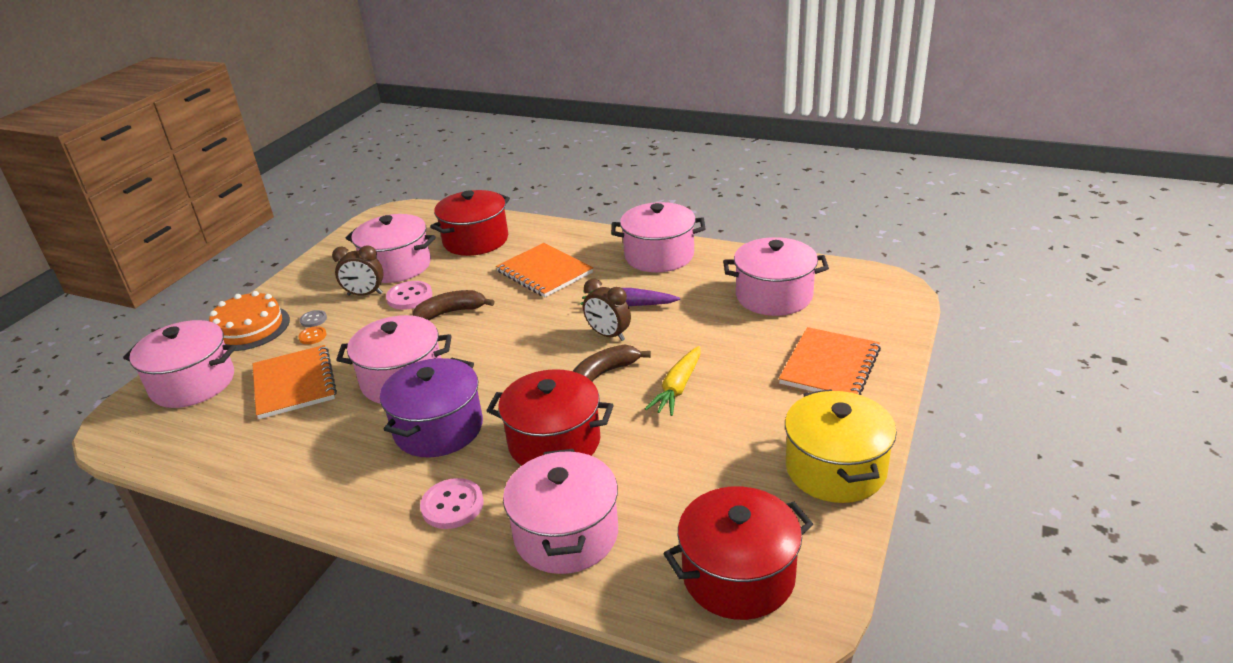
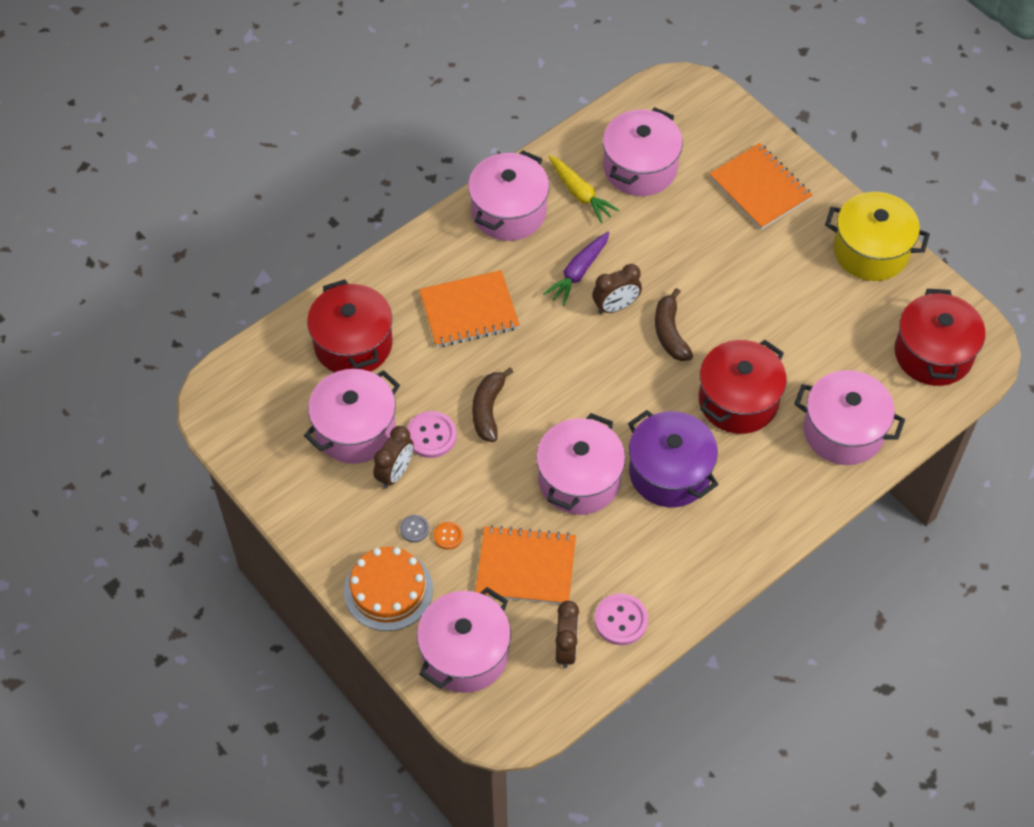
camera: 65 degrees left, 25 degrees up
(209, 435) = (566, 648): none -> brown clock
(452, 505) = (771, 490): pink button -> pink button (621, 620)
(677, 388) = (722, 294): yellow carrot -> yellow carrot (580, 194)

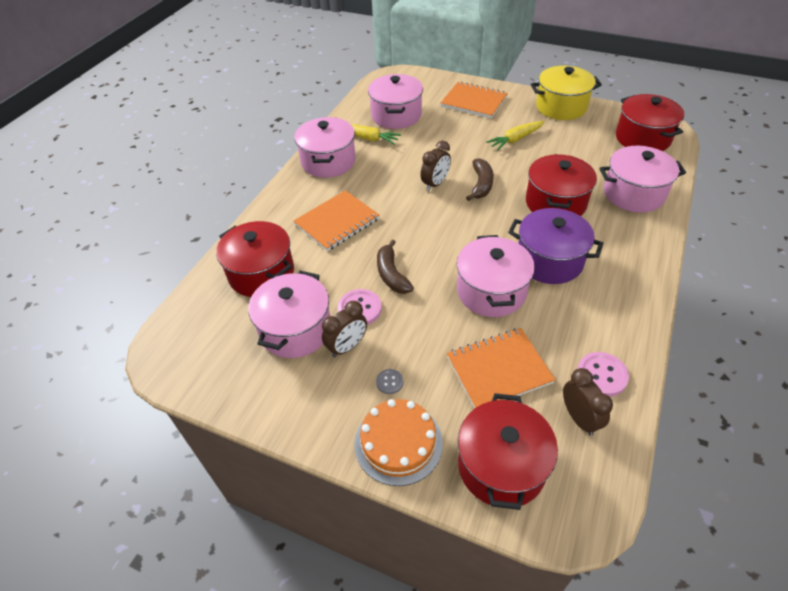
camera: 25 degrees left, 10 degrees down
(395, 473) = (347, 347): brown clock -> brown clock turned 45 degrees clockwise
(448, 536) = (420, 375): orange button -> none
(465, 653) = (501, 466): pink pot -> red pot
(578, 272) = (397, 175): purple carrot -> none
(670, 333) = (481, 184): brown banana -> brown banana turned 135 degrees counterclockwise
(765, 280) = (515, 139): none -> yellow carrot

